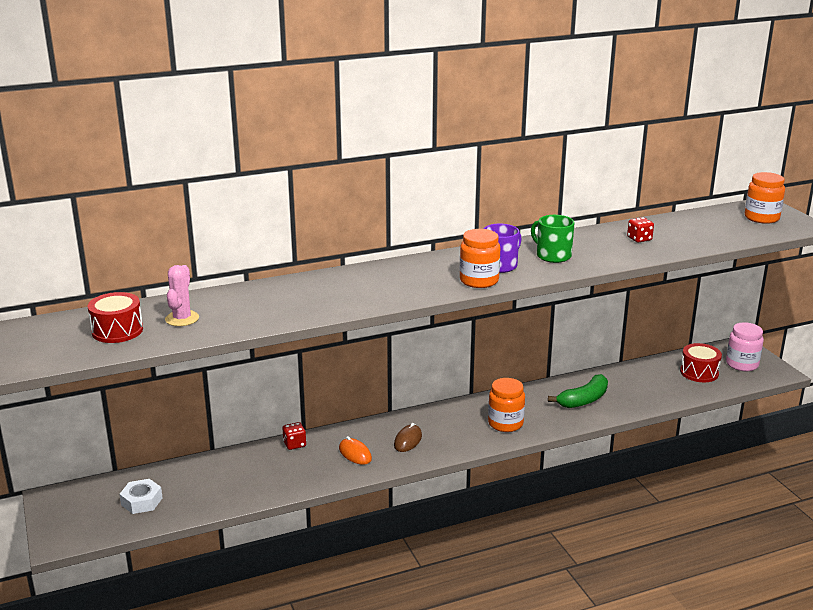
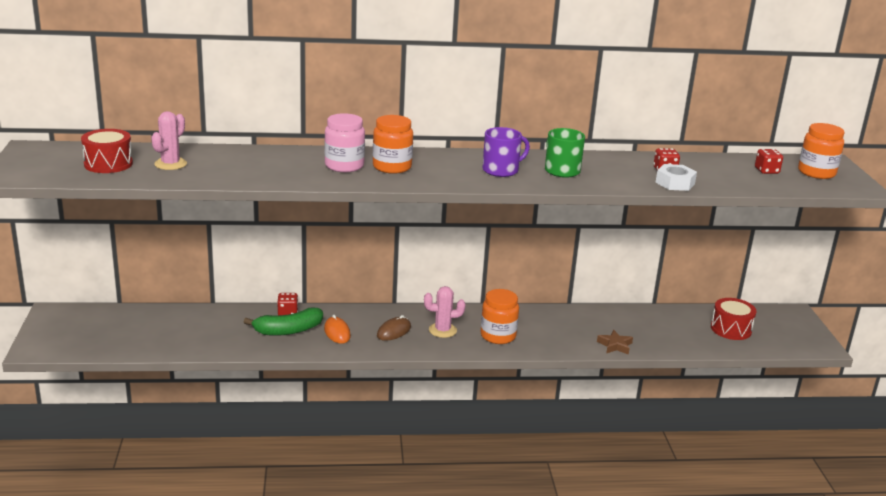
camera: 15 degrees right, 0 degrees up
(141, 501) = (124, 332): white nut -> white nut (675, 183)
(452, 429) = (442, 330): none -> pink cactus
(479, 281) = (468, 179): orange jar -> orange jar (392, 167)
(584, 400) = (591, 330): green banana -> green banana (288, 330)
(612, 410) = (615, 345): none -> brown star
(721, 223) = (766, 171): none -> red dice
(742, 364) = (783, 330): pink jar -> pink jar (344, 166)

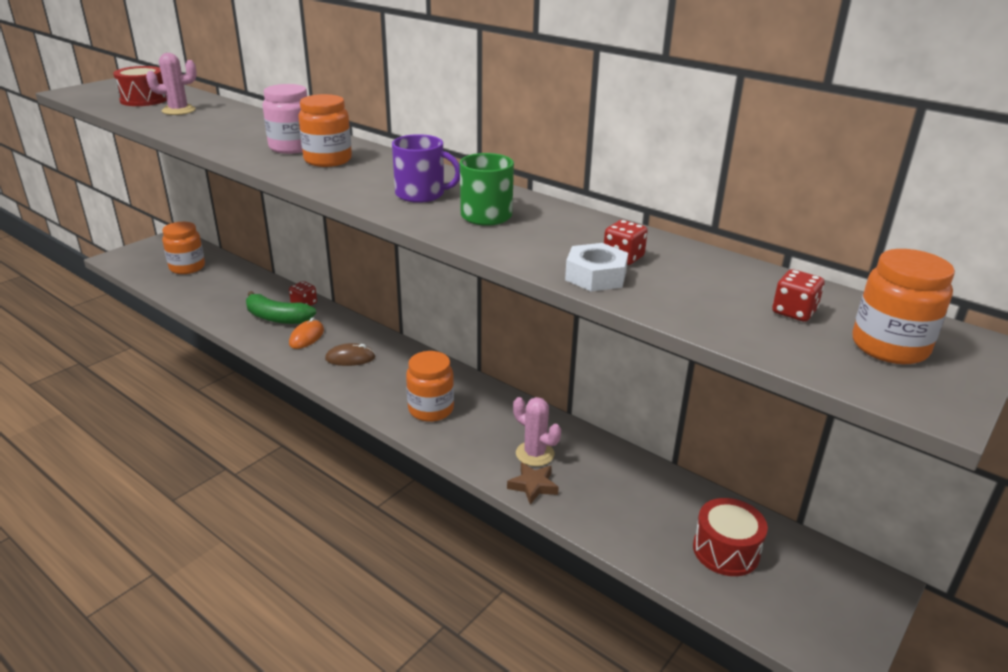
camera: 45 degrees right, 5 degrees up
(127, 328) = (187, 267): none -> orange jar
(442, 330) = (392, 378): pink cactus -> pink cactus (535, 454)

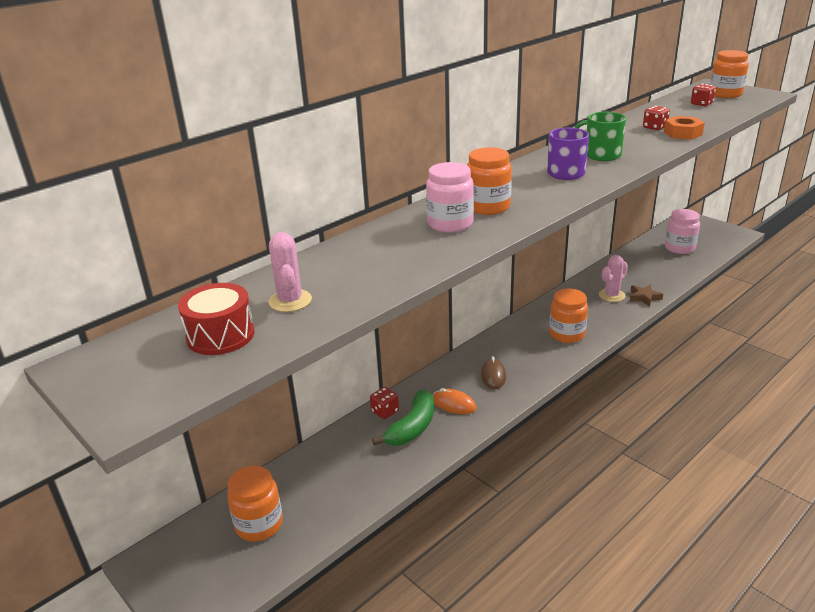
camera: 80 degrees left, 0 degrees up
(595, 276) = (682, 133): white nut -> orange nut
(726, 550) = (679, 248): red drum -> pink jar

